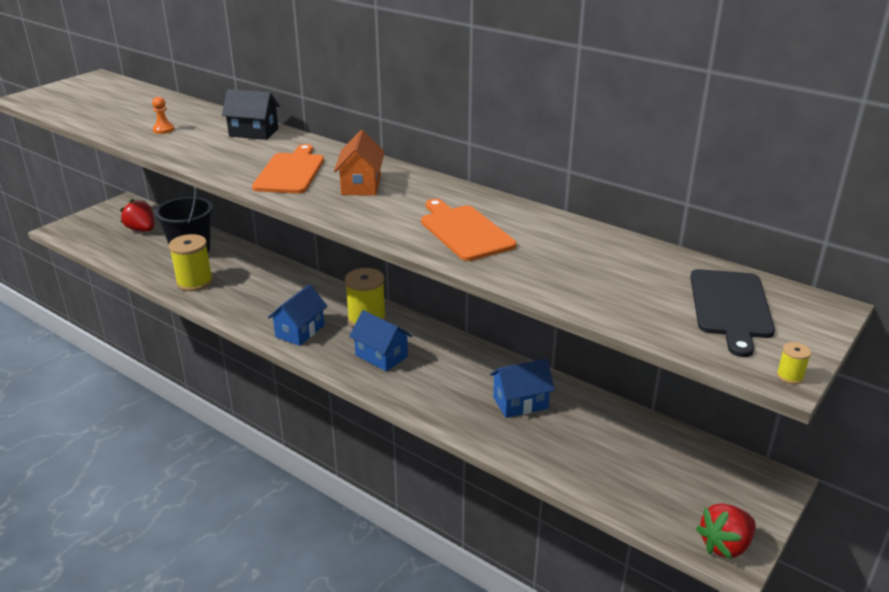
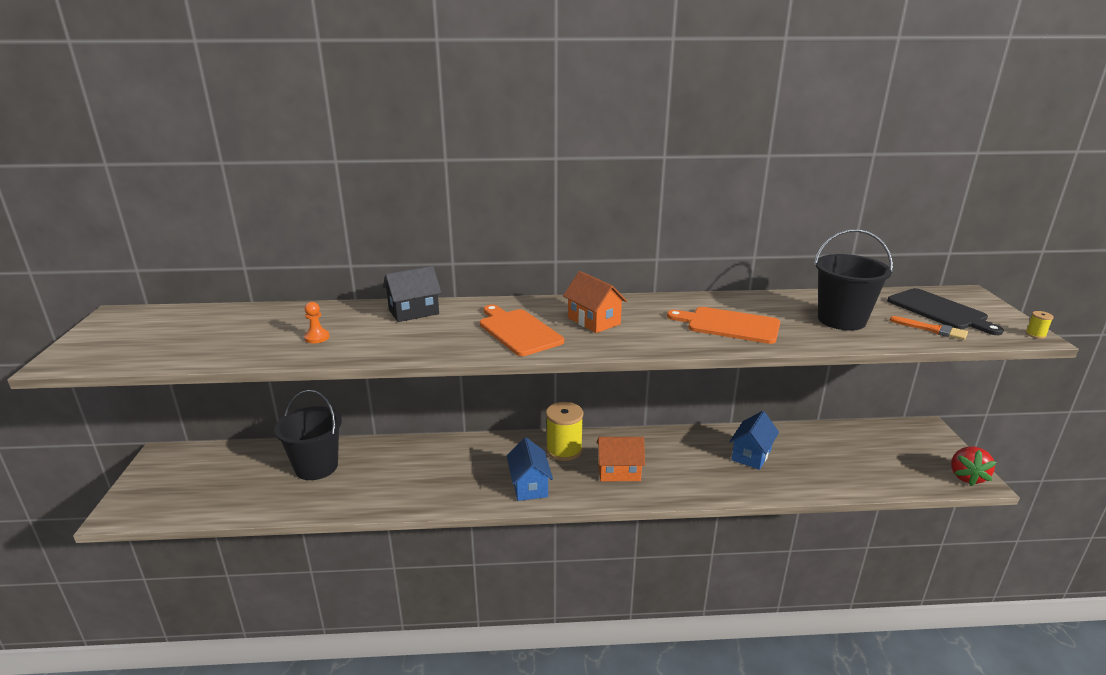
camera: 40 degrees left, 5 degrees down
(141, 230) = (227, 471): red strawberry -> none
(194, 282) = (367, 492): yellow spool -> none
(381, 356) = (619, 472): blue house -> orange house
(587, 270) = (841, 320): none -> black bucket
(667, 318) = (933, 330): none -> orange brush

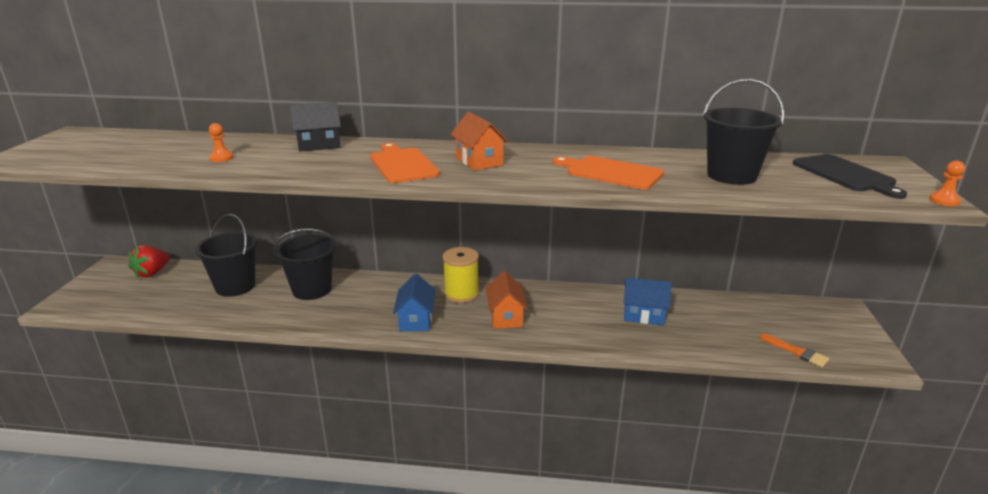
camera: 10 degrees right, 0 degrees up
(404, 462) = (312, 290): none -> black bucket
(619, 472) = (505, 317): orange house -> orange house turned 75 degrees clockwise
(751, 455) = (644, 315): blue house -> blue house turned 60 degrees clockwise
(933, 330) = (827, 189): orange brush -> orange brush (797, 352)
(966, 477) = (869, 357): red strawberry -> red strawberry (152, 273)
(1035, 334) = (944, 201): yellow spool -> orange pawn

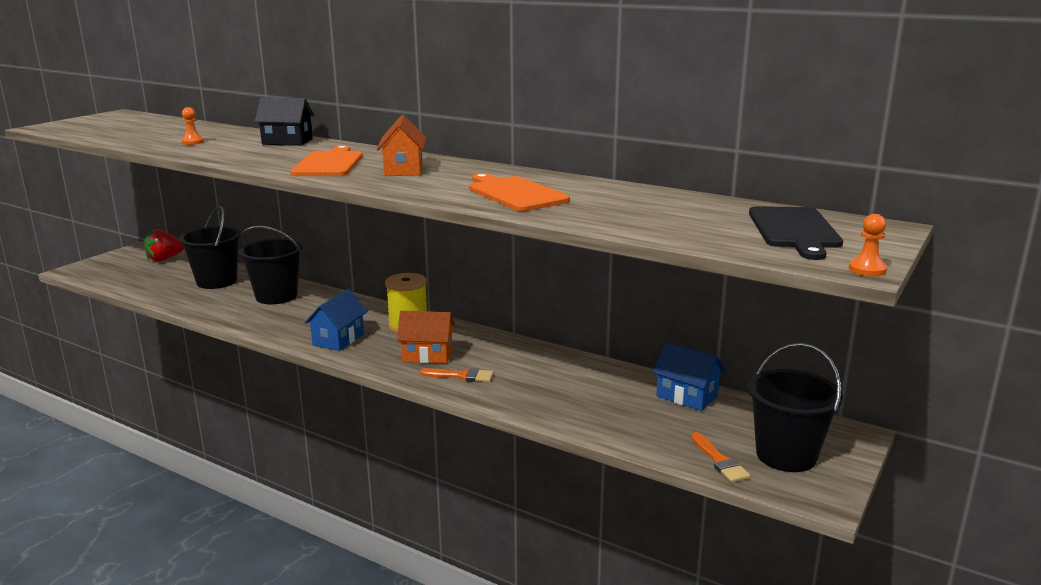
camera: 25 degrees right, 5 degrees down
(505, 317) = (427, 355): orange house -> orange house turned 75 degrees clockwise
(553, 329) = (461, 376): none -> orange brush
(644, 315) = (578, 385): blue house -> blue house (687, 396)
(731, 176) = (645, 213): black bucket -> black bucket (786, 455)

